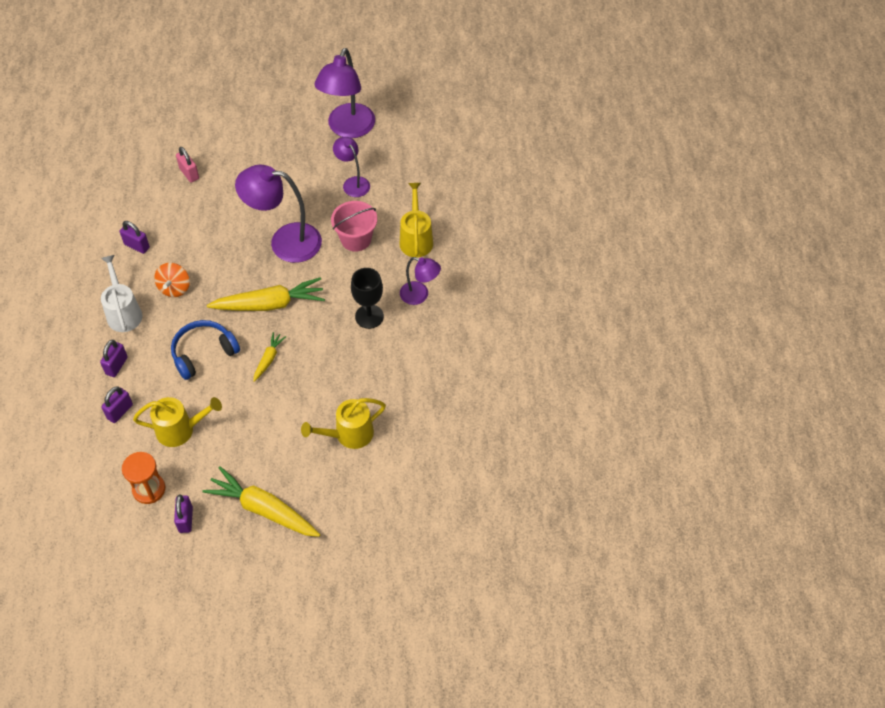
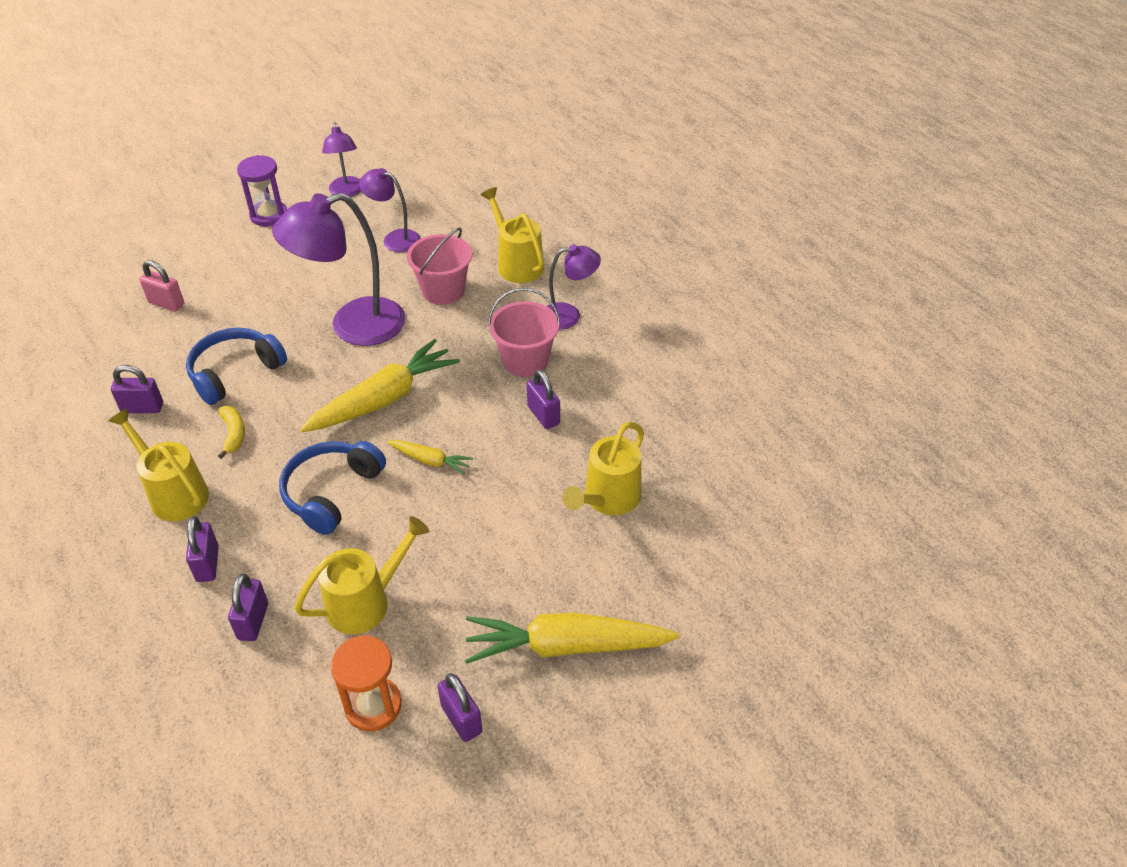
camera: 30 degrees left, 10 degrees down
(123, 312) = (173, 493): white watering can -> yellow watering can
(175, 288) = (234, 434): orange spinning top -> yellow banana
(199, 244) = (235, 372): none -> blue headphones
(268, 359) = (430, 460): yellow carrot -> yellow carrot turned 120 degrees clockwise
(287, 128) = (269, 215): none -> purple hourglass
(348, 129) = (347, 192): purple lamp -> purple lamp, size x0.55
(352, 360) = (543, 415): none -> purple padlock
(369, 316) = (525, 361): black goblet -> pink bucket

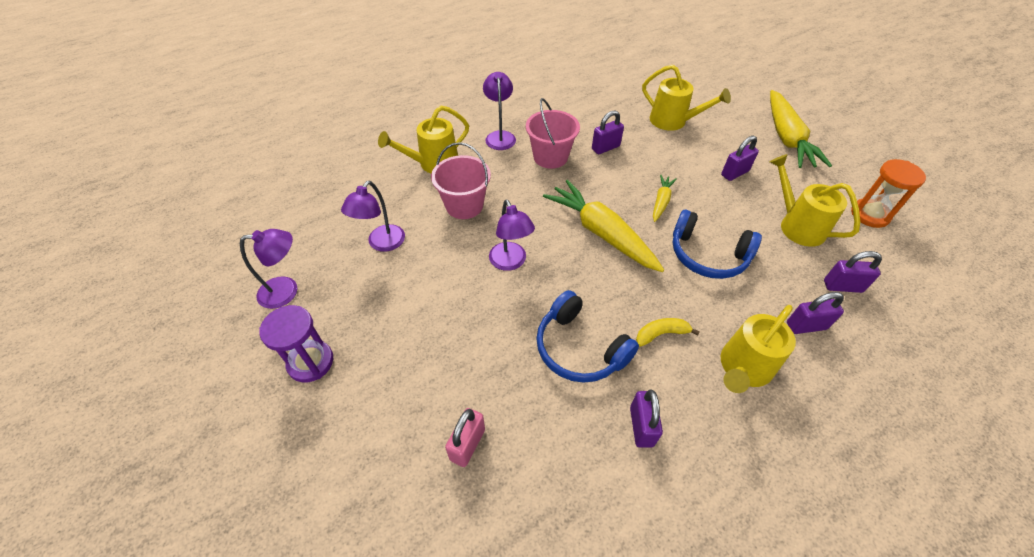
camera: 90 degrees left, 5 degrees up
(353, 326) = (510, 262): purple lamp -> purple lamp, size x0.55
(461, 719) = (855, 176): purple padlock -> purple padlock (734, 173)

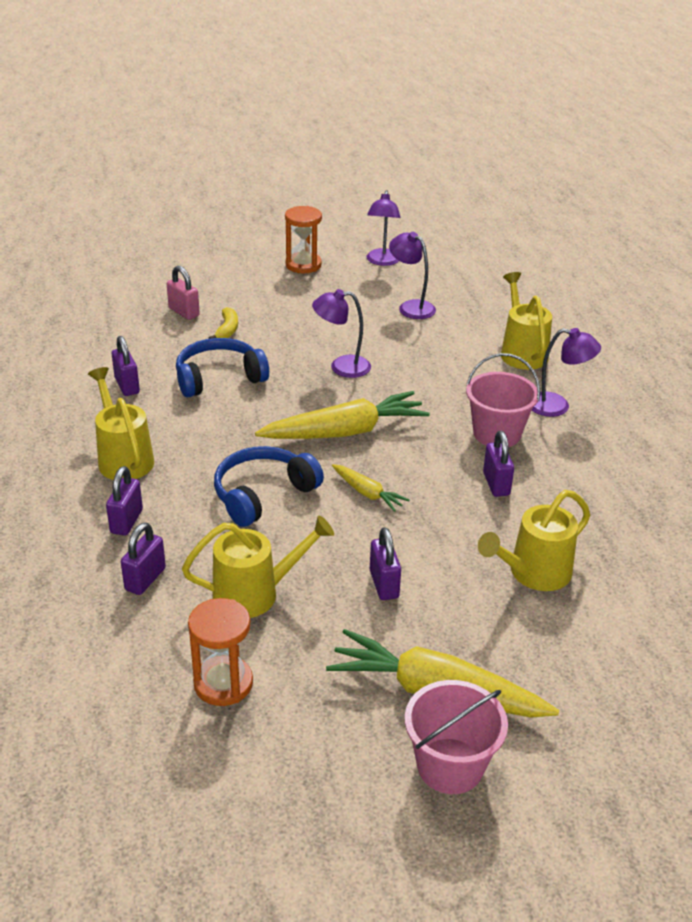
camera: 110 degrees right, 15 degrees down
(310, 362) = (303, 265): purple hourglass -> orange hourglass
(464, 205) = (439, 358): pink bucket -> pink bucket (450, 766)
(641, 426) = (127, 386): purple padlock -> purple padlock turned 45 degrees clockwise
(661, 334) = (196, 425): yellow banana -> yellow banana (227, 330)

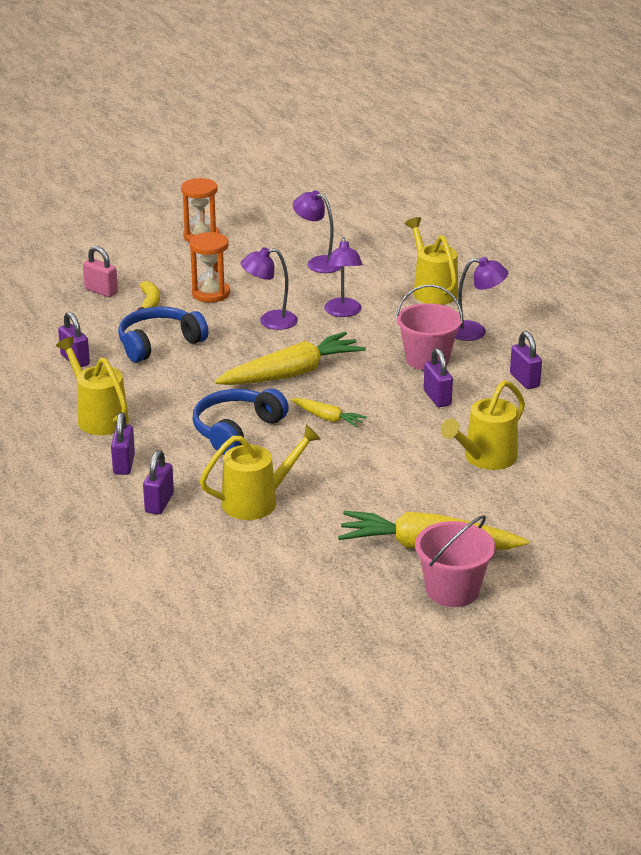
camera: 10 degrees left, 5 degrees down
(223, 683) = (255, 563): orange hourglass -> orange hourglass (211, 294)
(382, 261) = (277, 225): purple lamp -> purple lamp (343, 312)
(384, 584) = (363, 481): purple padlock -> purple padlock (524, 380)

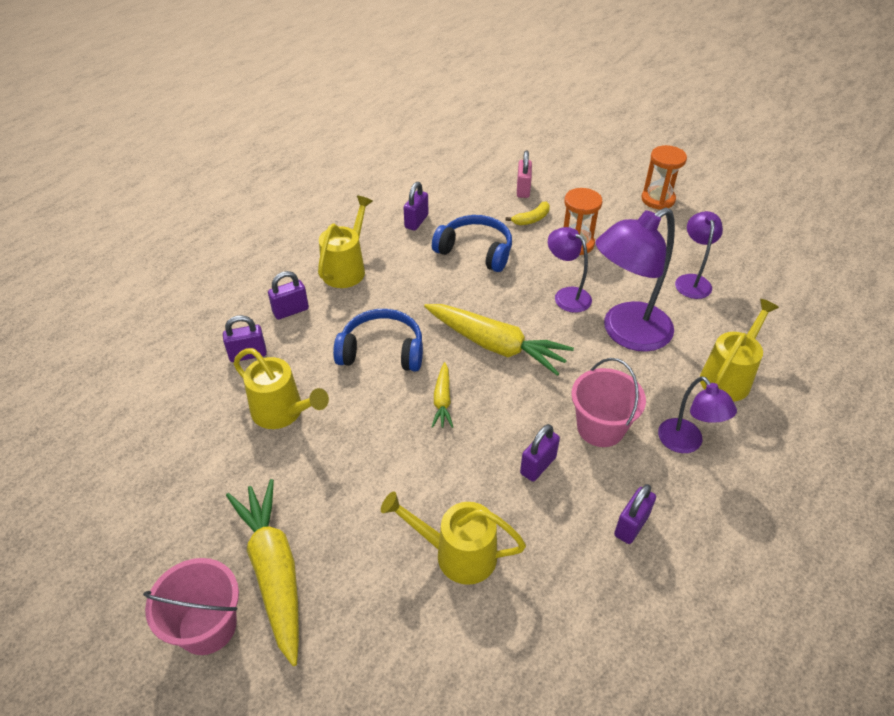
camera: 60 degrees right, 15 degrees up
(343, 312) = (626, 333): purple lamp -> purple lamp, size x1.80

